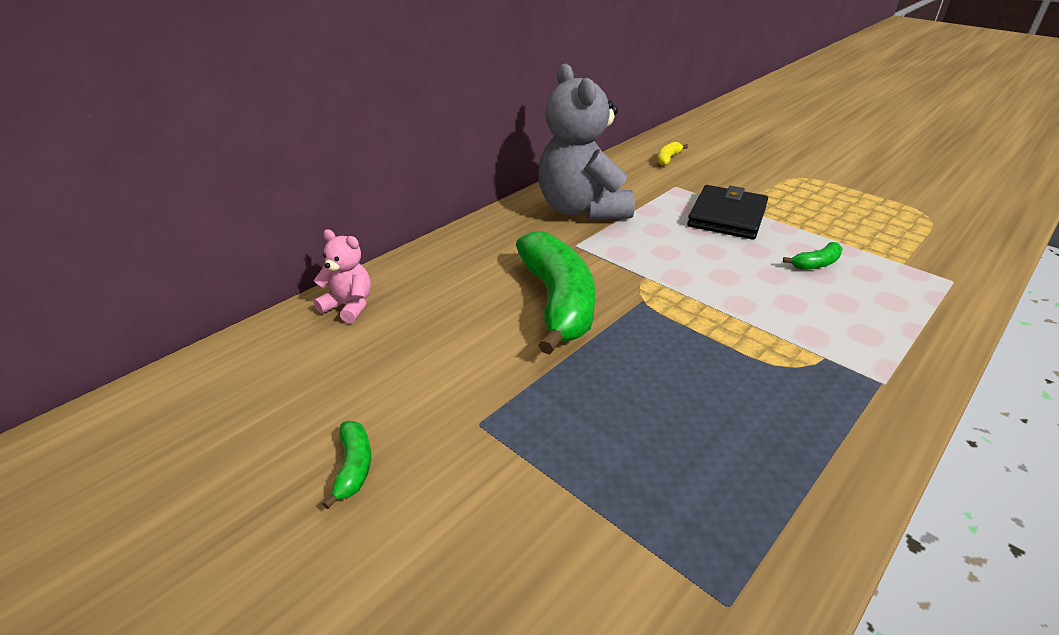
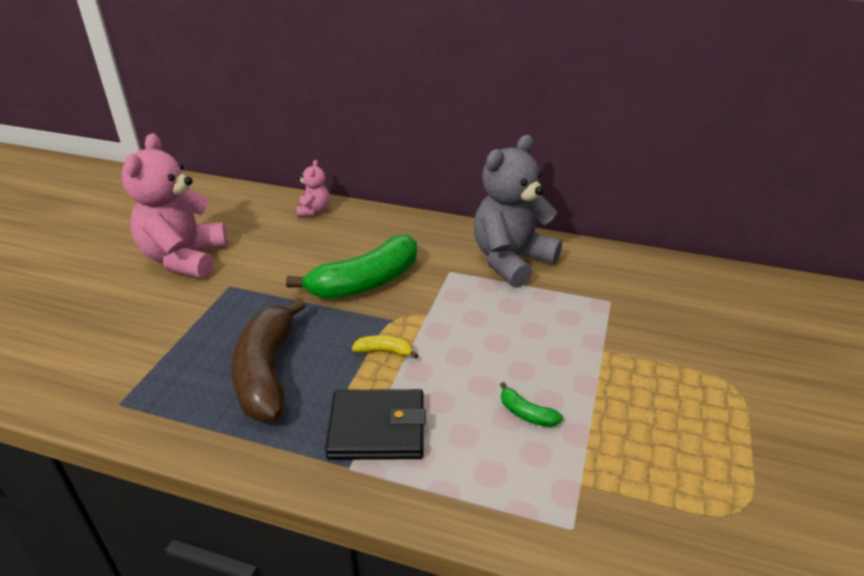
camera: 65 degrees right, 0 degrees up
(354, 467) = (184, 259): green banana -> pink teddy bear
(667, 159) = (670, 285): yellow banana -> yellow banana (385, 351)
(704, 417) = (267, 372): none -> brown banana
(727, 216) = (575, 343): black wallet -> black wallet (377, 428)

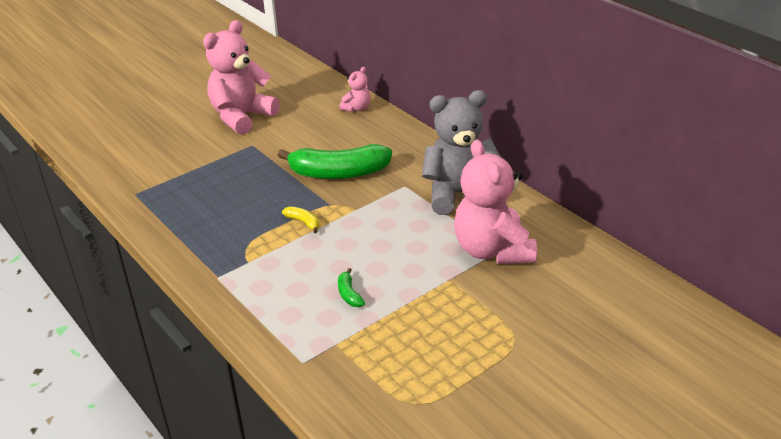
camera: 35 degrees right, 0 degrees up
(267, 372) = (224, 207): brown banana -> none
(377, 428) = (253, 264): black wallet -> none
(605, 303) = (492, 250): none -> pink teddy bear

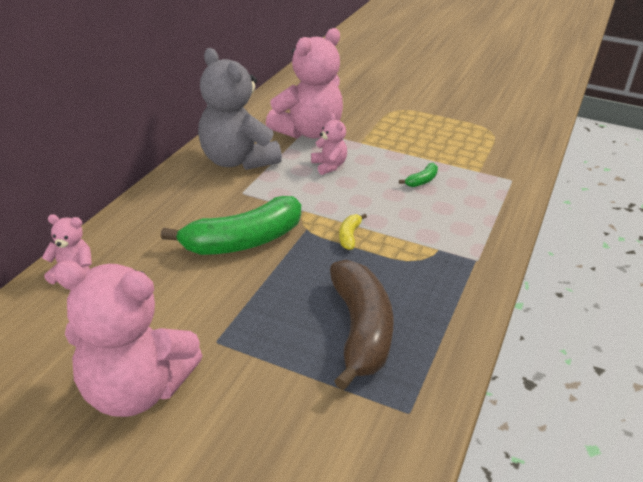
camera: 120 degrees left, 0 degrees up
(207, 196) = (361, 331): none -> brown banana
(338, 173) = (243, 241): green banana -> green banana turned 90 degrees clockwise
(416, 244) = (329, 166): none -> pink teddy bear

